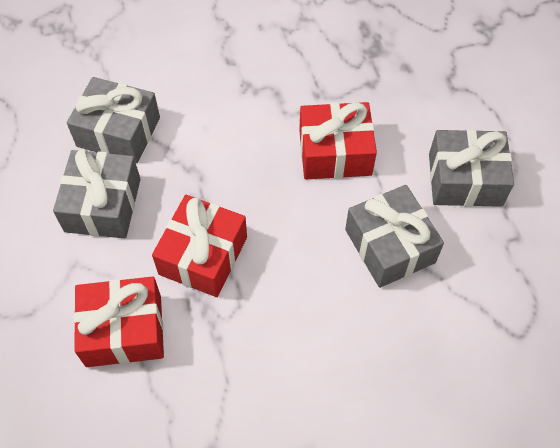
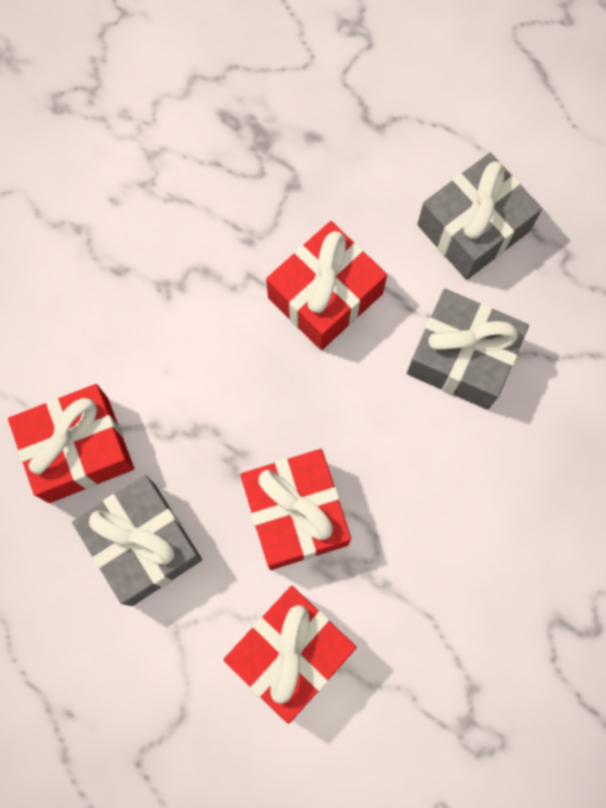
camera: 40 degrees left, 15 degrees up
(118, 132) = (78, 449): grey gift -> red gift

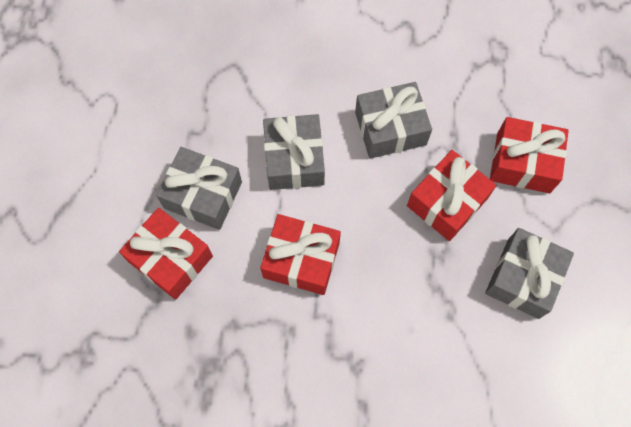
camera: 120 degrees left, 5 degrees down
(78, 449) = (496, 354): red gift -> red gift (171, 259)
(439, 505) = (390, 128): none -> grey gift

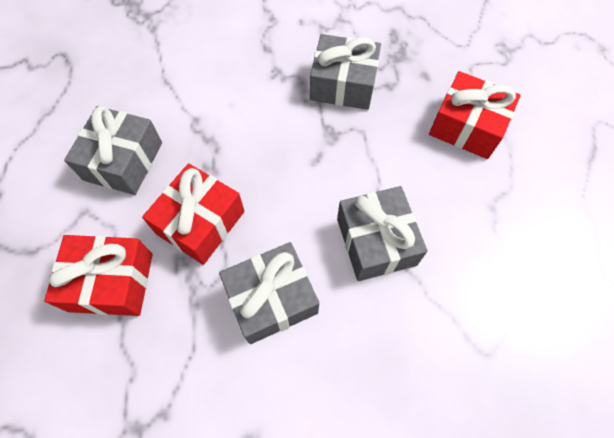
camera: 170 degrees right, 5 degrees down
(203, 195) = (460, 188): grey gift -> grey gift (343, 84)
(301, 260) = (343, 144): red gift -> none

